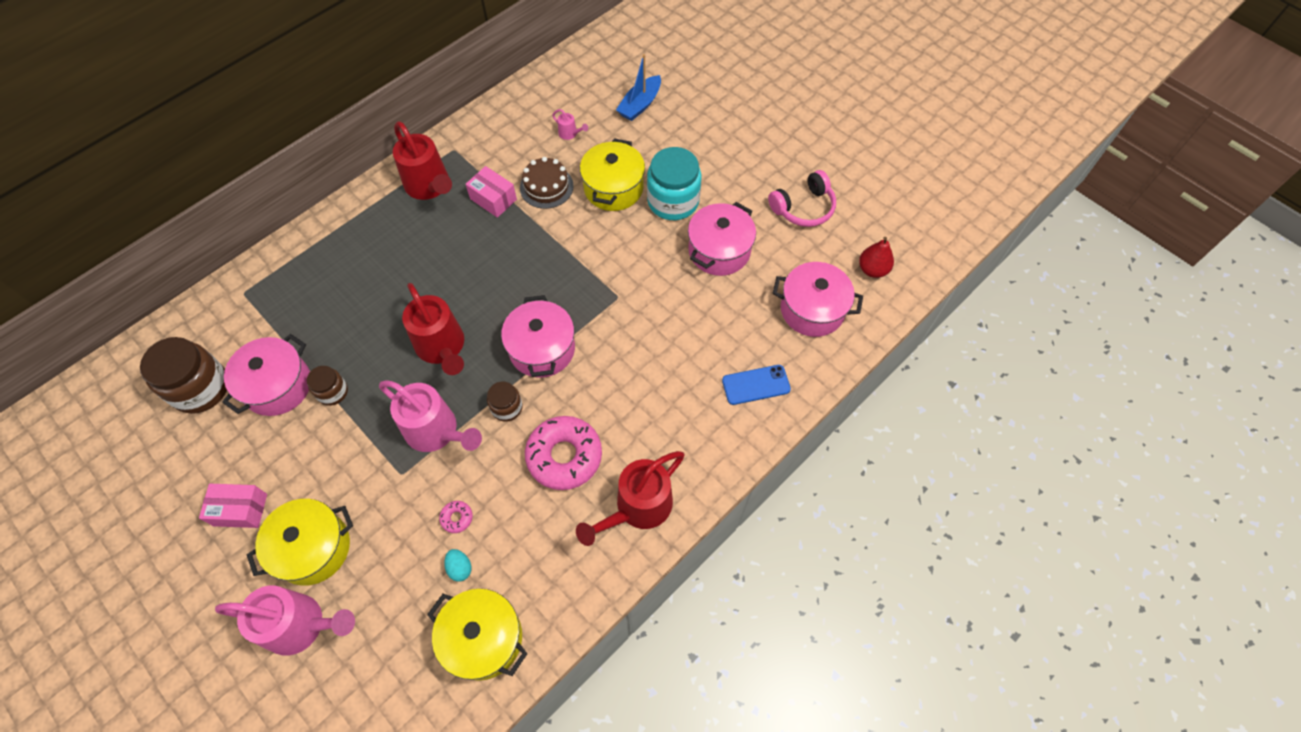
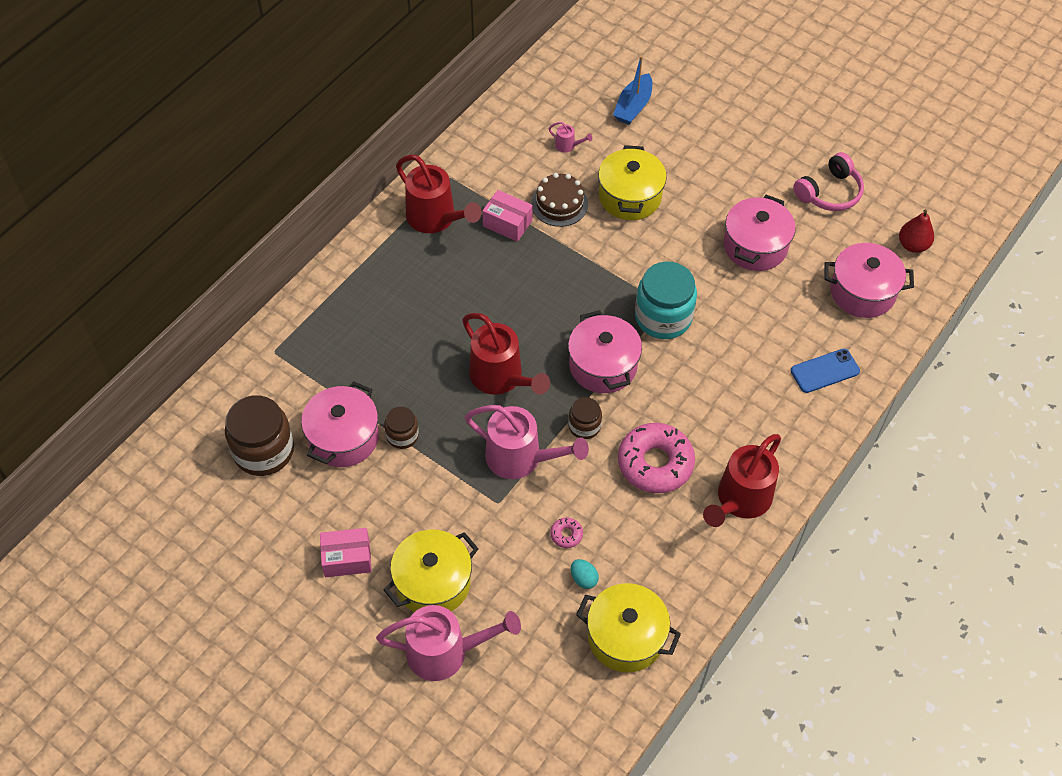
camera: 10 degrees left, 5 degrees down
(673, 201) = (695, 202): turquoise jar -> turquoise jar (663, 317)

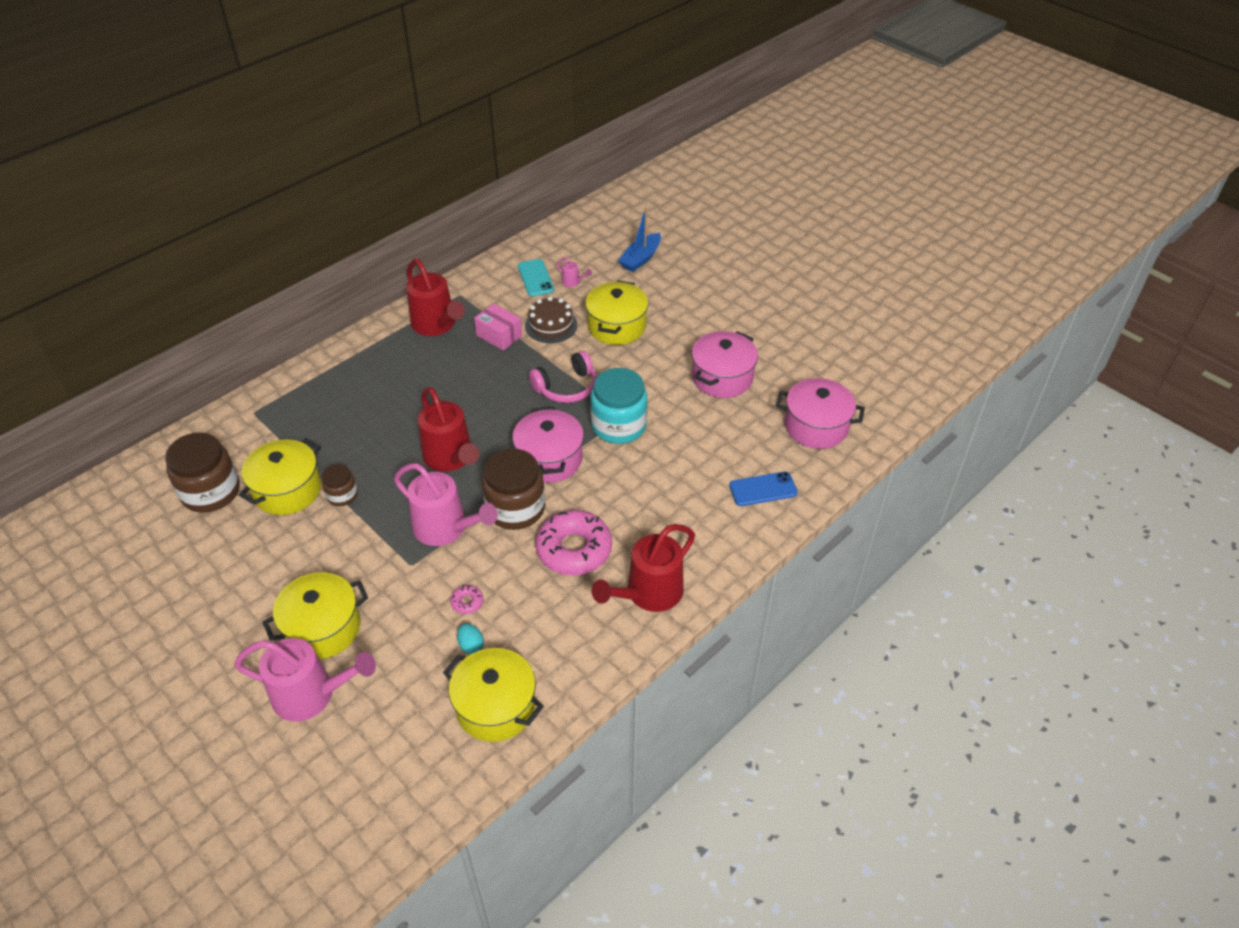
camera: 10 degrees right, 10 degrees down
(343, 437) = (287, 490): pink pot -> yellow pot
(347, 558) = (250, 595): pink box -> none
(525, 145) = (535, 278): none -> turquoise phone
(584, 426) = (515, 508): brown jar -> brown jar, size x1.87
(829, 192) = (803, 342): pink headphones -> pink headphones (566, 387)
(912, 245) = (874, 393): red pear -> none

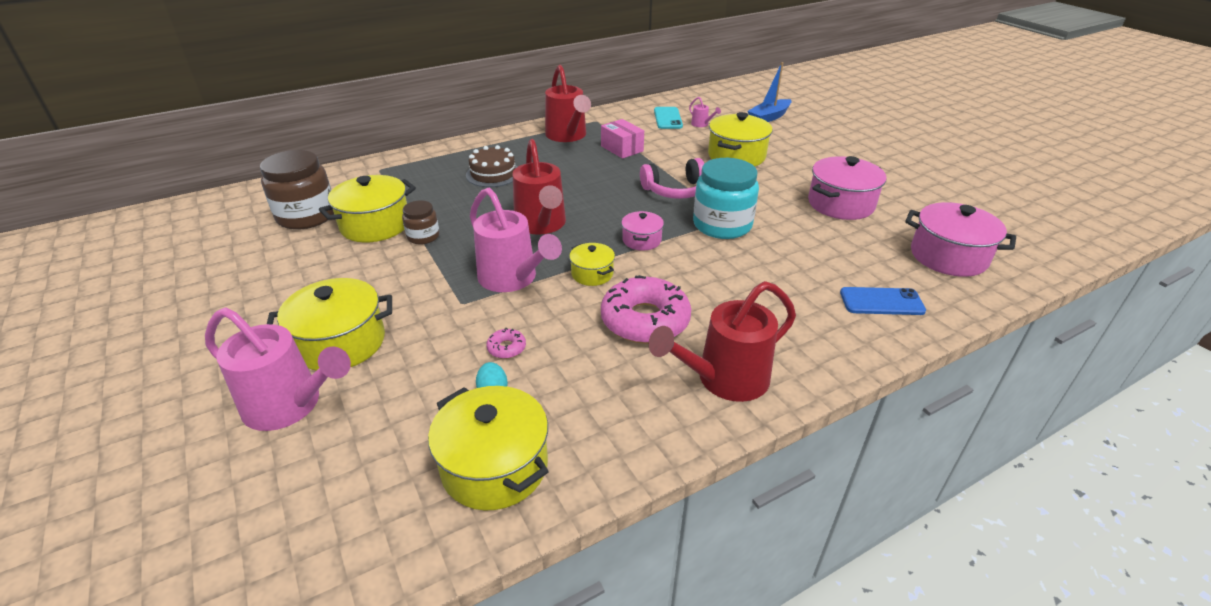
camera: 15 degrees right, 10 degrees down
(515, 508) = (592, 274): brown jar -> yellow pot
(549, 459) = (641, 240): pink pot -> pink pot, size x0.55
(551, 325) = (673, 148): brown cake -> brown cake (493, 174)

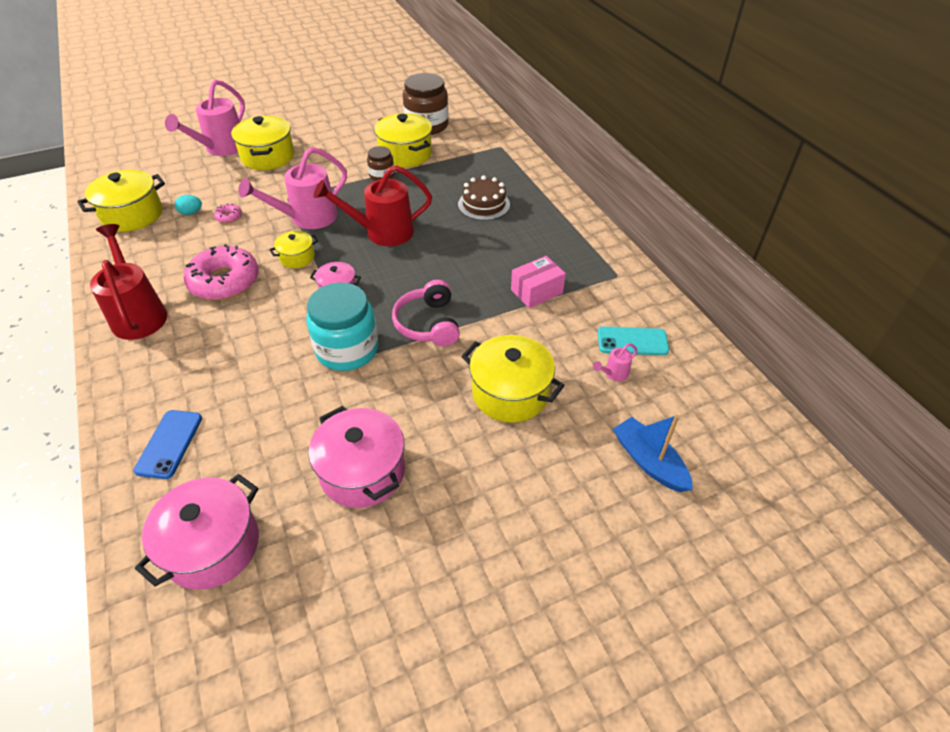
camera: 95 degrees right, 10 degrees up
(568, 136) = (571, 252): red watering can -> none

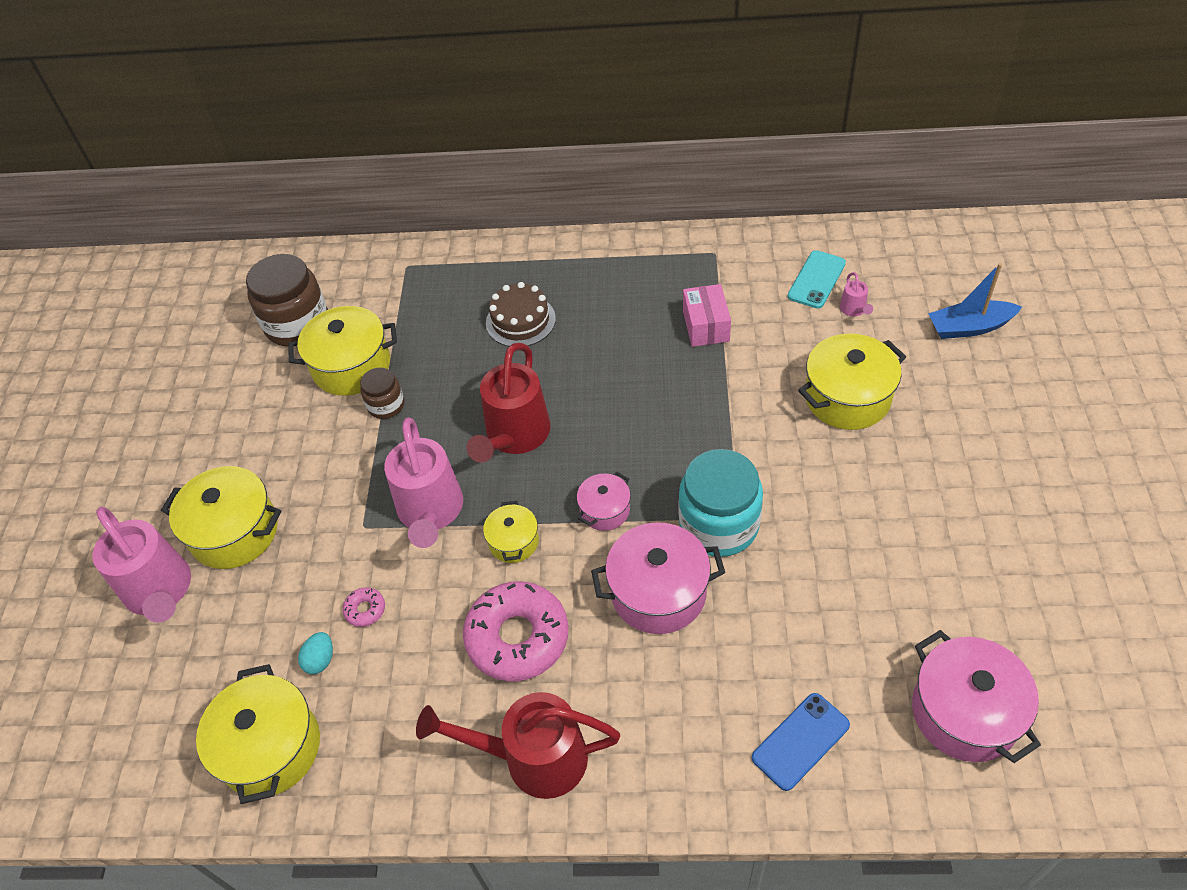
camera: 60 degrees left, 5 degrees up
(169, 444) = (800, 741): blue phone -> blue phone turned 75 degrees counterclockwise
(362, 472) = (908, 552): pink pot -> pink pot (658, 592)
(428, 324) = (711, 436): pink headphones -> none

